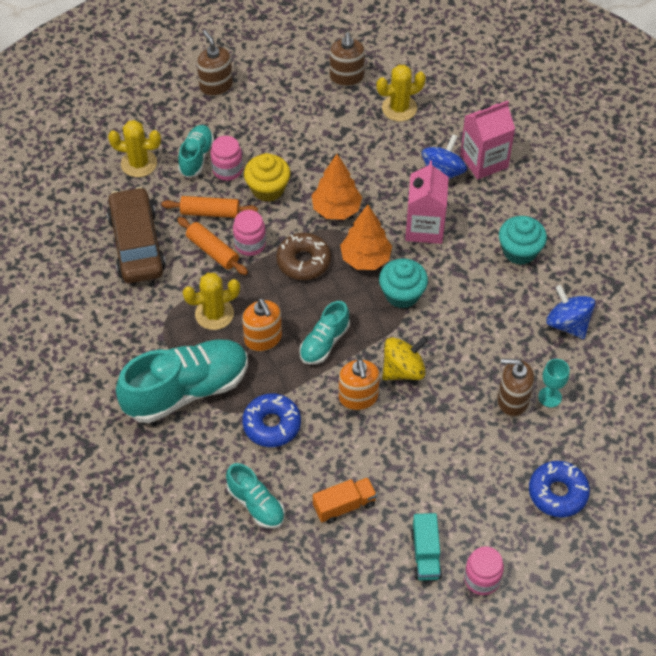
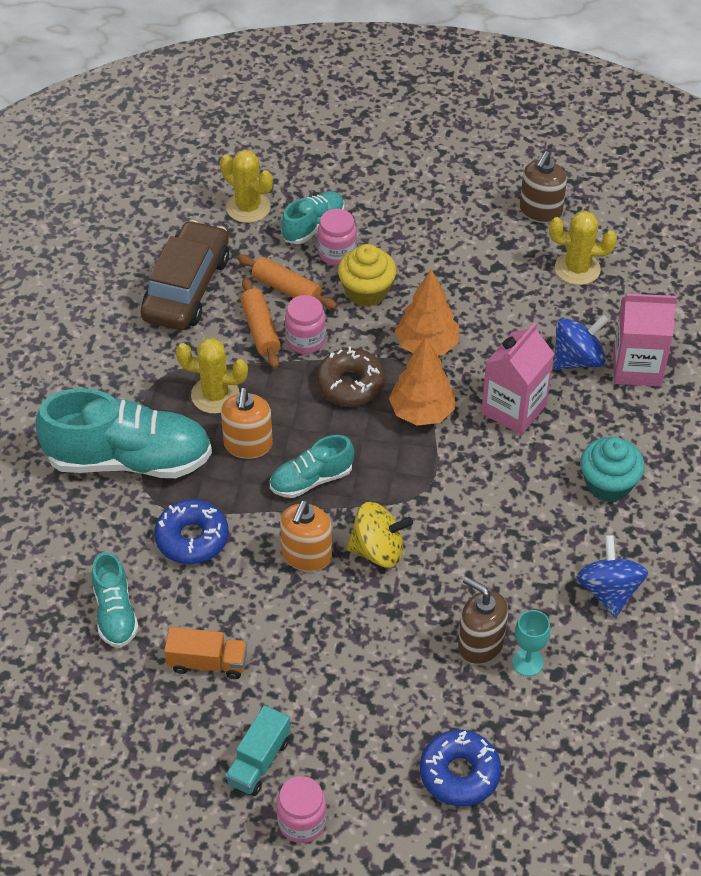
camera: 30 degrees right, 5 degrees down
(216, 86) = (388, 162): brown soap dispenser -> none
(402, 294) = (436, 469): turquoise cupcake -> none

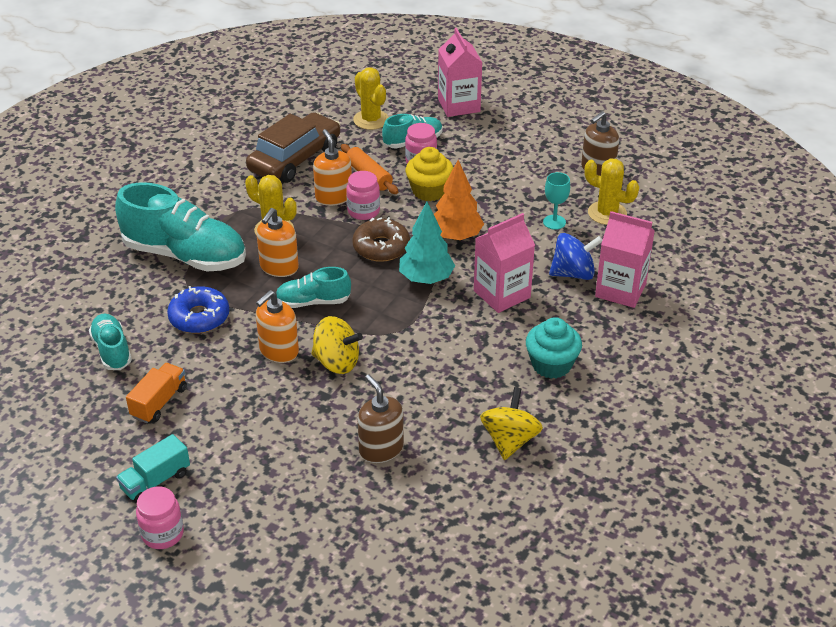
camera: 20 degrees right, 10 degrees down
(115, 612) = (112, 350): turquoise shoe -> turquoise shoe turned 150 degrees clockwise
(207, 662) = (159, 402): orange truck -> orange truck turned 90 degrees counterclockwise
(260, 330) = (333, 197): orange rolling pin -> orange soap dispenser
(341, 160) = (459, 105): none -> pink carton
(422, 412) = (426, 279): orange tree -> turquoise tree
(459, 773) = (309, 537): blue donut -> none
(527, 662) = (412, 472): turquoise goblet -> turquoise goblet (554, 222)
(608, 591) = (510, 440): blue spinning top -> yellow spinning top

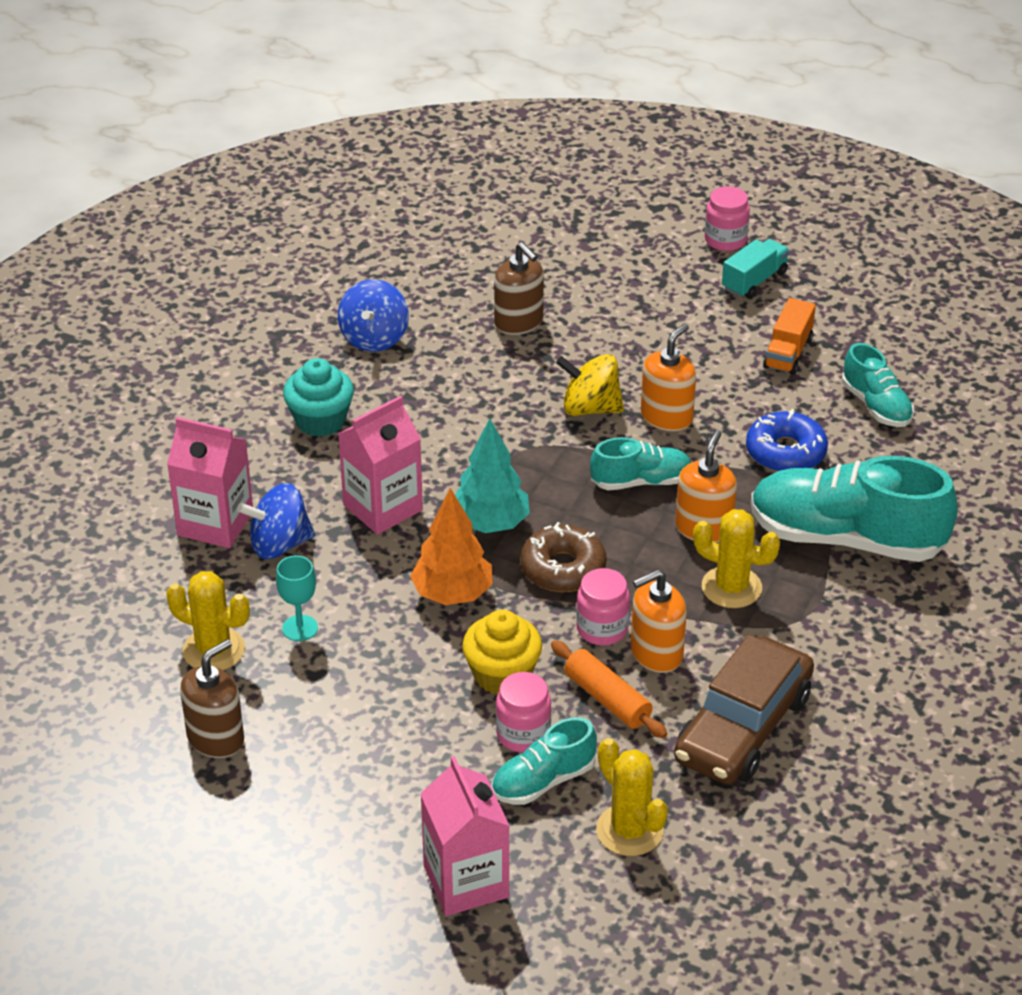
camera: 175 degrees right, 0 degrees up
(333, 197) = (656, 653): orange soap dispenser -> orange soap dispenser turned 90 degrees clockwise
(510, 440) = (374, 338): yellow spinning top -> blue spinning top

